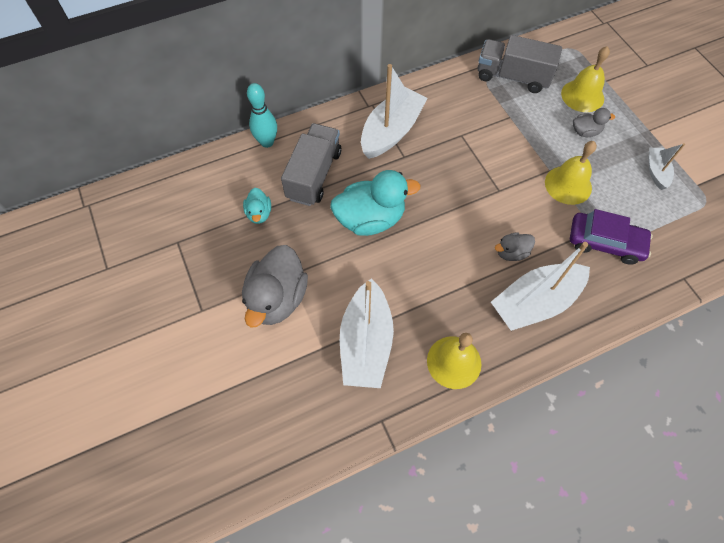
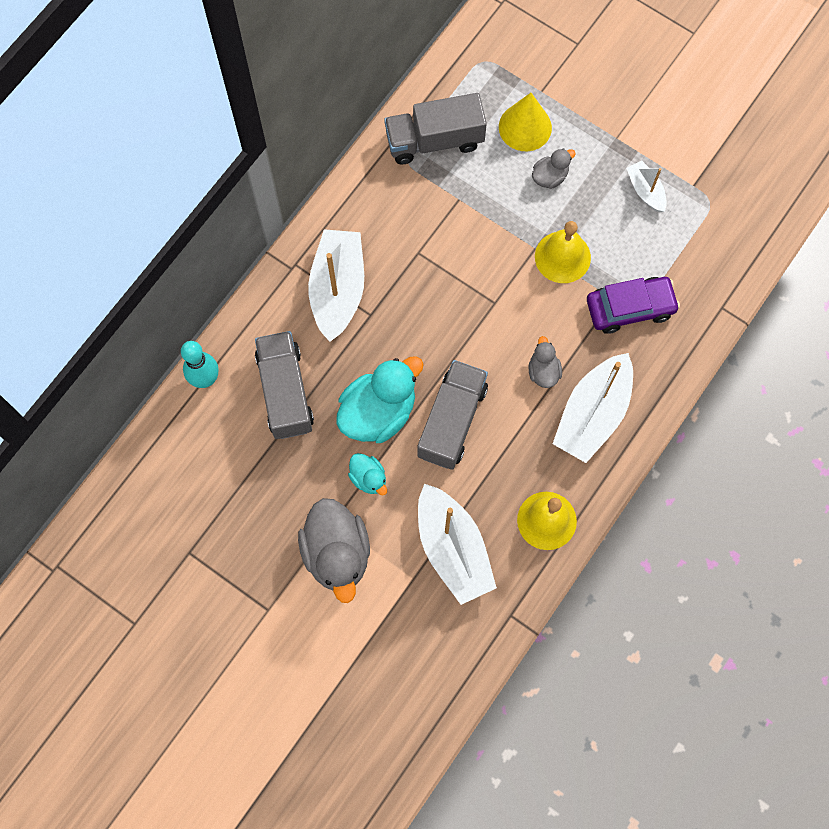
camera: 30 degrees left, 10 degrees up
(259, 213) = (255, 471): turquoise duck -> turquoise duck (368, 478)
(420, 252) = (452, 421): none -> grey truck
(511, 253) = (543, 371): grey duck -> grey duck turned 135 degrees clockwise
(582, 96) = (525, 127): yellow bell -> yellow cone

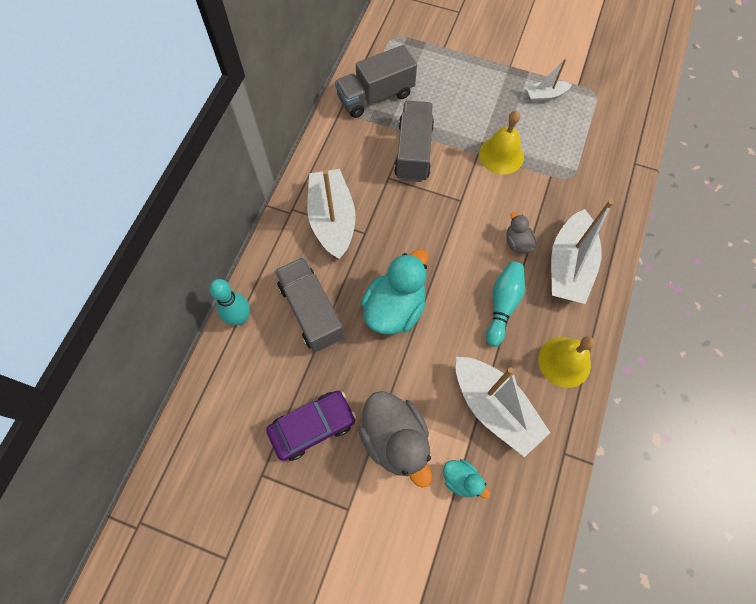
camera: 15 degrees left, 5 degrees down
(368, 478) = (403, 365): turquoise duck -> turquoise duck (461, 480)
(452, 421) = (458, 300): grey truck -> grey truck (413, 152)
(500, 440) = (502, 305): none -> turquoise bowling pin
(525, 127) = (440, 73): yellow cone -> none
(550, 177) = (471, 102): grey duck -> none
(630, 308) = (566, 179): purple car -> purple car (312, 426)
(645, 191) = (545, 96): white boat -> white boat turned 60 degrees counterclockwise

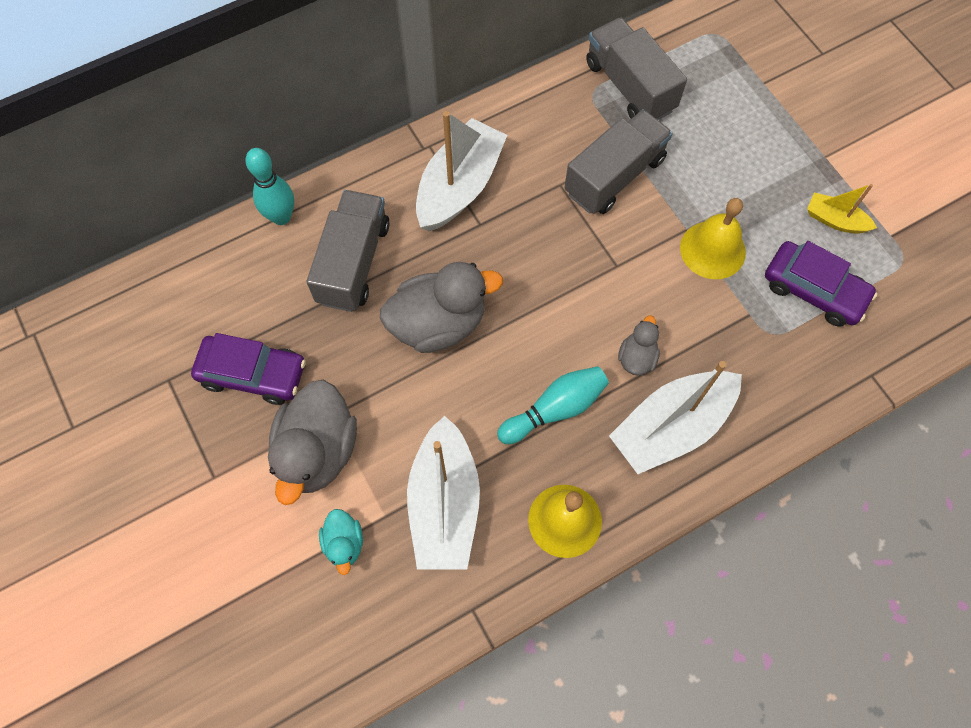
camera: 40 degrees right, 0 degrees up
(375, 96) = (629, 86): grey truck -> grey truck turned 45 degrees clockwise
(394, 308) = (438, 323): turquoise duck -> grey duck
(545, 96) = (835, 220): white boat -> yellow boat
(569, 139) = (814, 290): none -> purple car

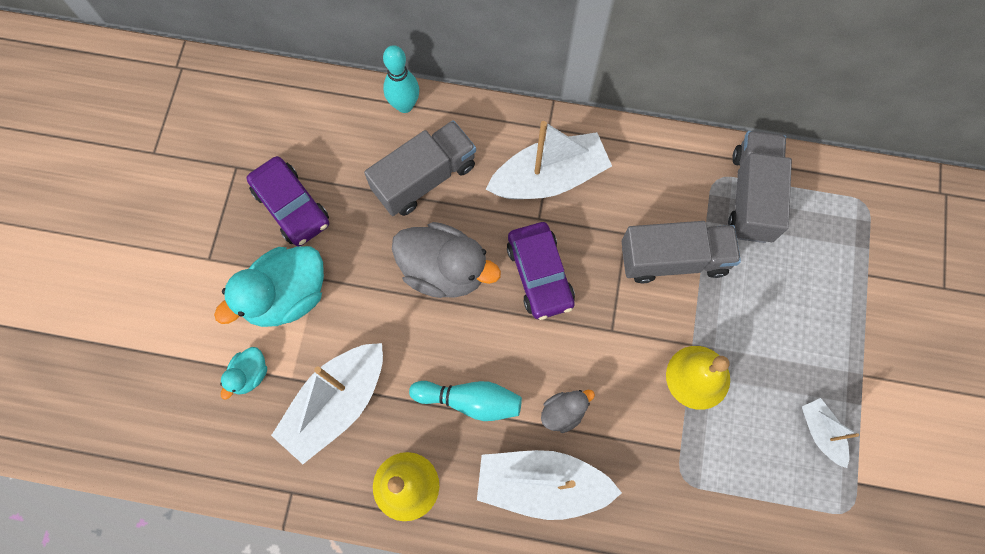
camera: 40 degrees right, 5 degrees up
(317, 451) = (287, 296): grey duck -> turquoise duck
(814, 290) = (750, 473): purple car -> purple car (540, 274)
(835, 220) = (821, 432): yellow boat -> white boat

